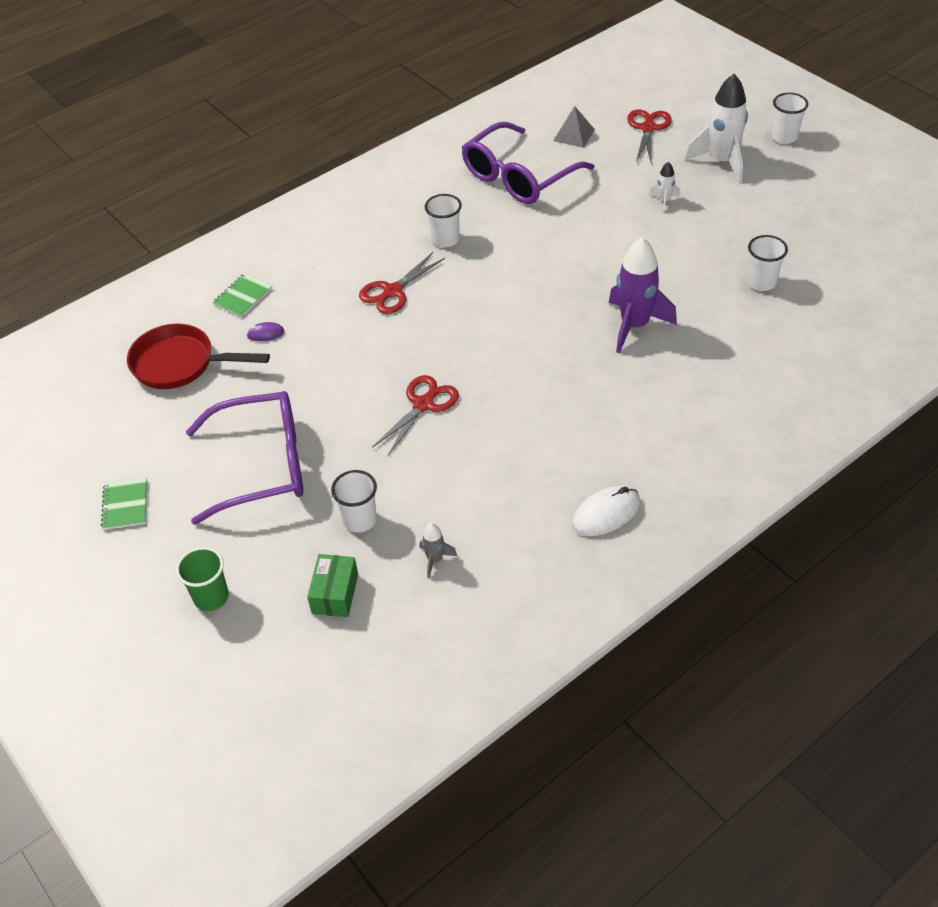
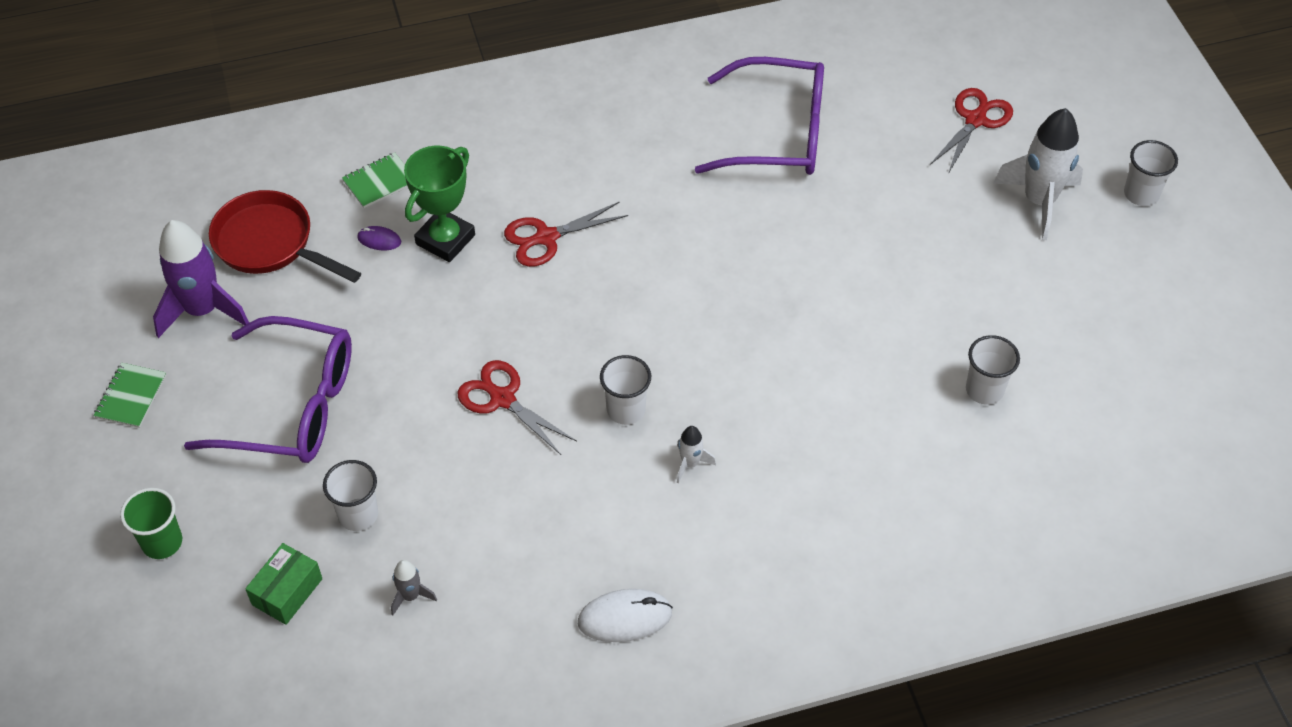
camera: 20 degrees right, 5 degrees up
(317, 317) = (445, 239): none -> green trophy
(423, 404) = (502, 398): red scissors -> red scissors turned 105 degrees counterclockwise
(445, 239) = (643, 190): white cup -> white cup (626, 410)
(519, 177) = (777, 133): purple glasses -> purple glasses turned 150 degrees counterclockwise
(574, 135) = (878, 97): grey pyramid -> none
(634, 325) = (797, 390): purple rocket -> purple rocket (203, 310)
(664, 201) = (934, 231): white rocket -> white rocket (690, 464)

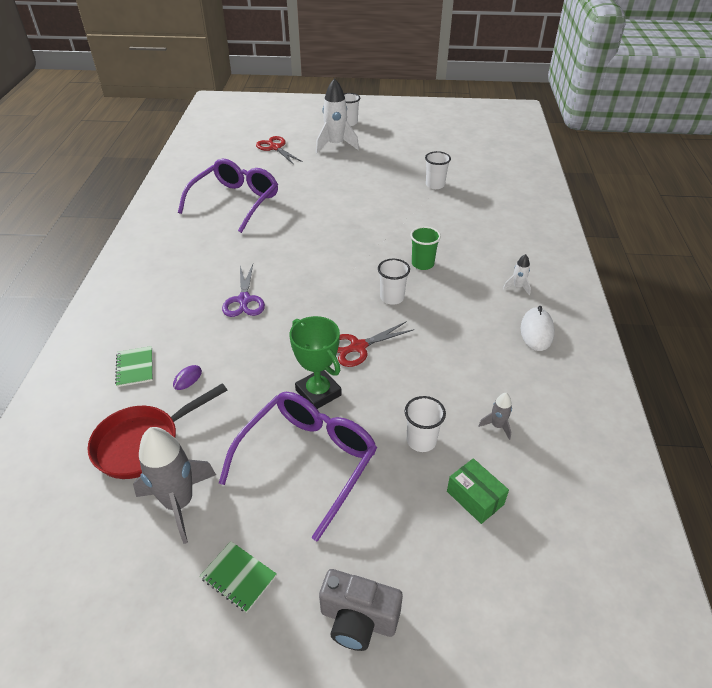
camera: 70 degrees left, 10 degrees down
(108, 515) = (358, 620): none -> grey camera
(162, 542) = (402, 579): green cup -> green cup (422, 264)
(203, 310) = (179, 503): purple rocket -> grey rocket
(445, 239) = (212, 345): green trophy -> green trophy (318, 392)
(546, 238) = (244, 300): red scissors -> purple scissors
(690, 464) = (440, 283): white rocket -> white rocket (517, 287)

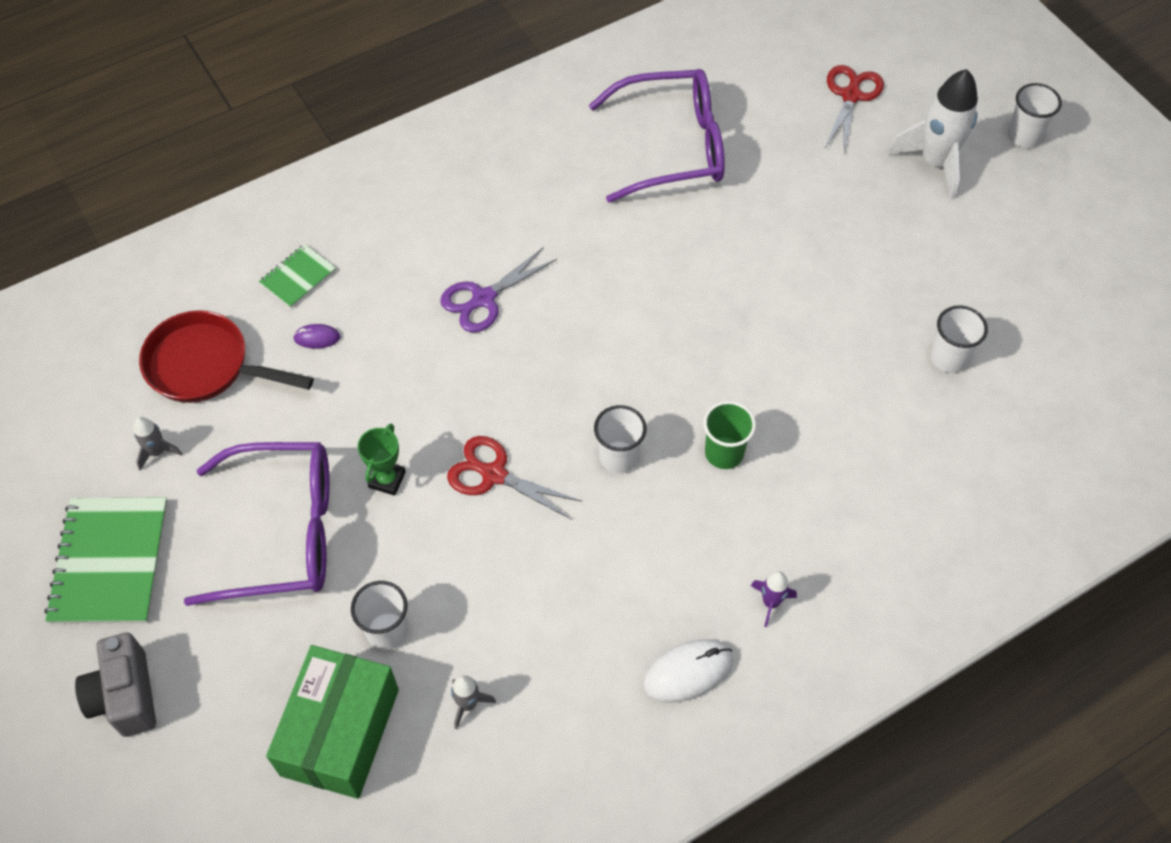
camera: 55 degrees right, 15 degrees up
(179, 503) = (157, 452): grey rocket -> grey rocket, size x0.46
(238, 577) = (110, 562): green notebook -> green notebook, size x1.90
(318, 392) = (387, 479): green trophy -> green trophy, size x0.61
(475, 498) = (340, 732): green box -> green box, size x1.84
(517, 287) = (770, 602): white rocket -> purple rocket

